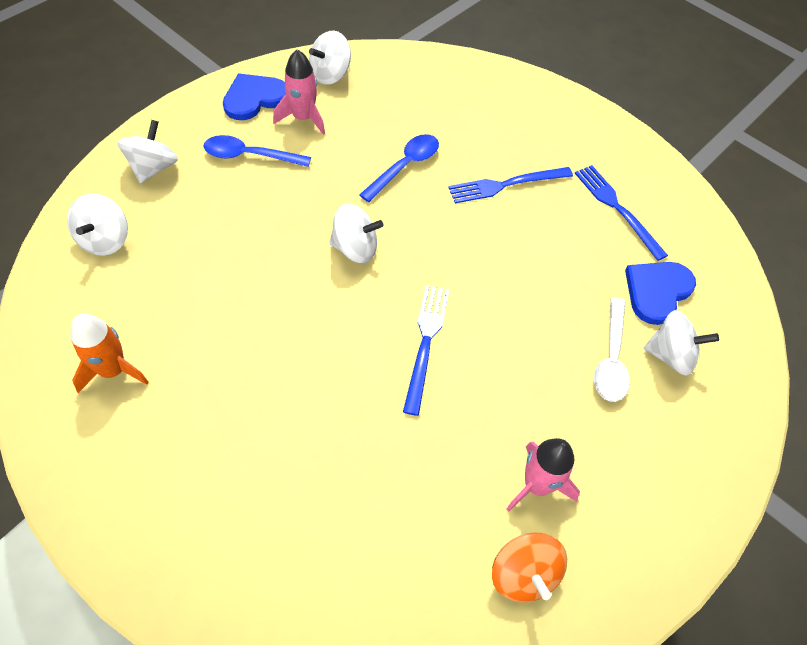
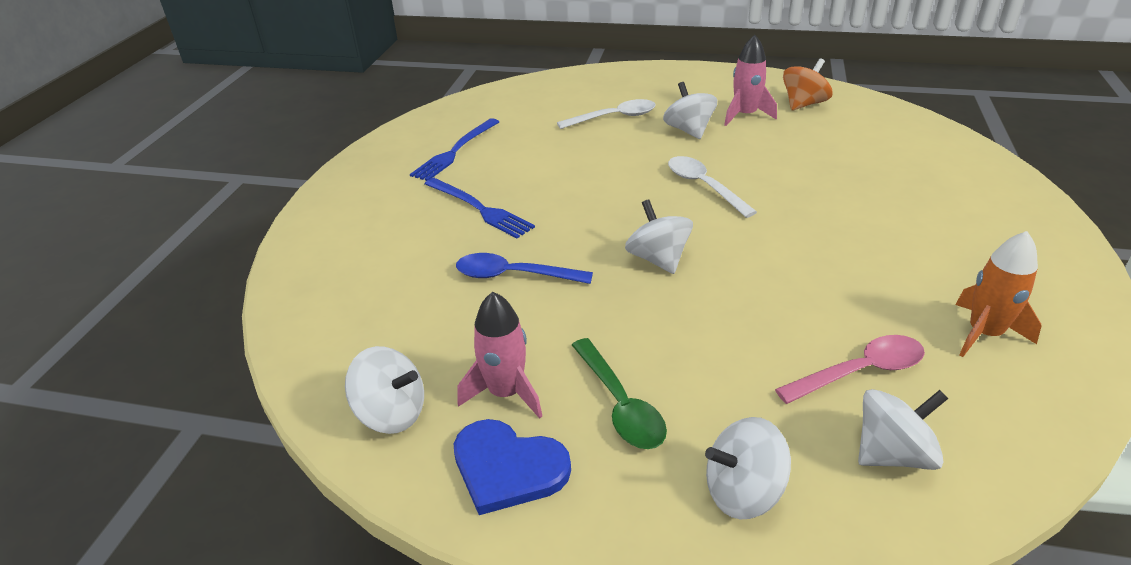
camera: 115 degrees left, 20 degrees down
(160, 273) = (860, 372): none -> pink spoon
(250, 156) = (620, 404): blue spoon -> green spoon
(426, 343) = (704, 186): blue fork -> white spoon
(657, 291) = (530, 117): blue heart -> none
(670, 355) = (583, 101): white spinning top -> white spinning top (689, 130)

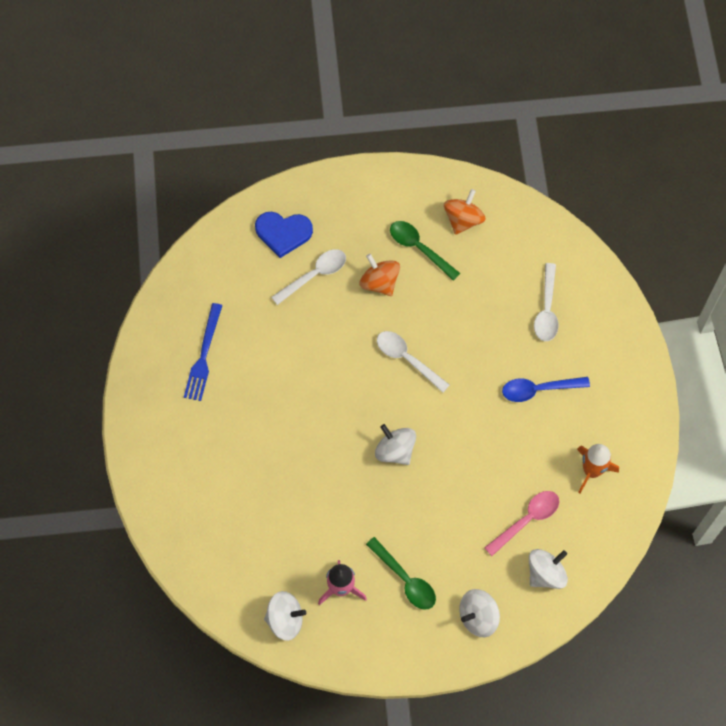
camera: 20 degrees left, 30 degrees up
(479, 209) = (255, 425): blue fork -> none
(508, 468) = (361, 636): blue heart -> blue heart (283, 233)
(514, 275) = (308, 490): blue spoon -> blue spoon (539, 389)
(689, 130) = (379, 282): white spinning top -> orange spinning top
(745, 115) = (419, 248): pink rocket -> green spoon
(907, 174) = (546, 309): none -> white spoon

